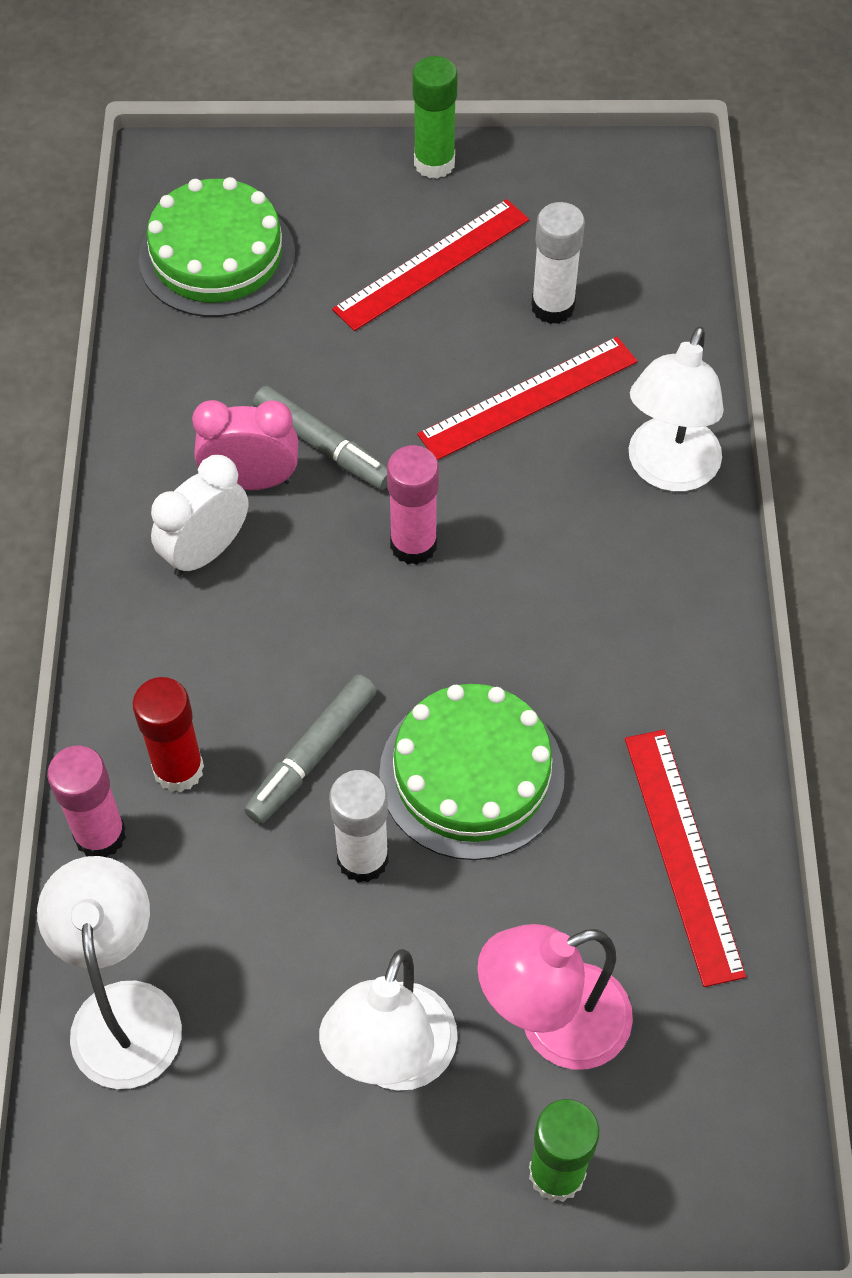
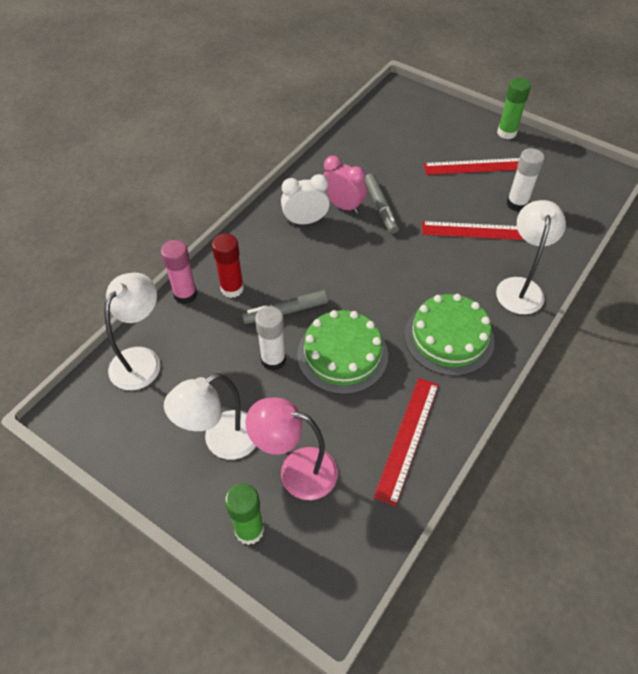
camera: 35 degrees right, 5 degrees down
(217, 256) = (393, 126): green cake -> green cake (449, 337)
(413, 545) = (388, 259): pink glue stick -> none
(668, 471) = (520, 287): white lamp -> white lamp turned 135 degrees clockwise

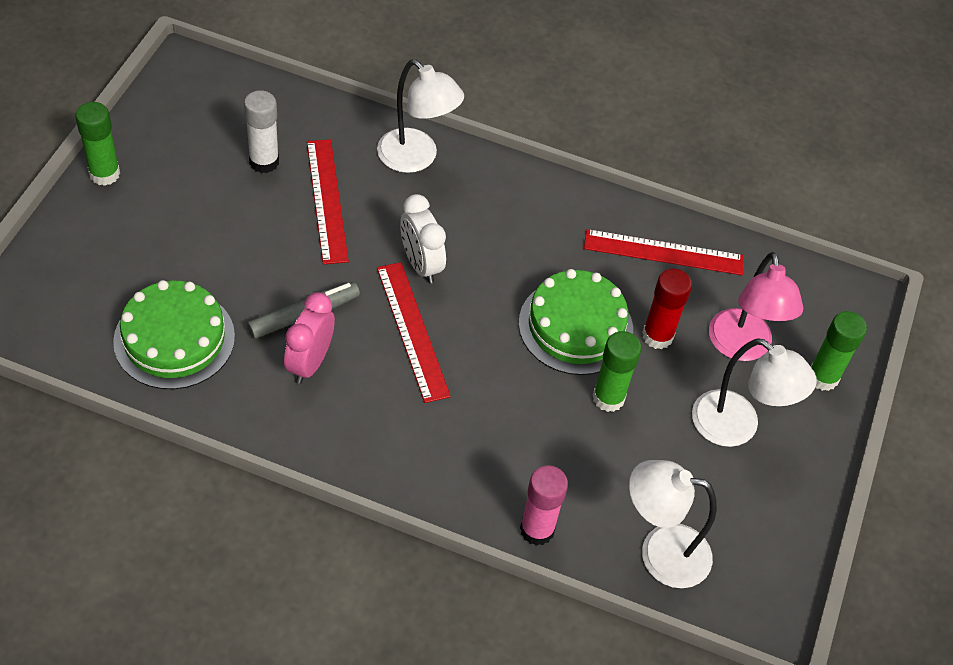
camera: 110 degrees left, 0 degrees up
(232, 288) = (508, 472): red glue stick -> red glue stick (657, 336)
(273, 360) = (608, 398): white glue stick -> green glue stick
(285, 312) = (529, 399): grey marker -> none
(305, 221) = (352, 405): white clock -> white clock (421, 264)
(449, 337) = (516, 224): green cake -> green cake (174, 339)
(477, 166) = (190, 207): red ruler -> red ruler (412, 330)
(520, 287) = (416, 158): white lamp -> white lamp turned 135 degrees counterclockwise

